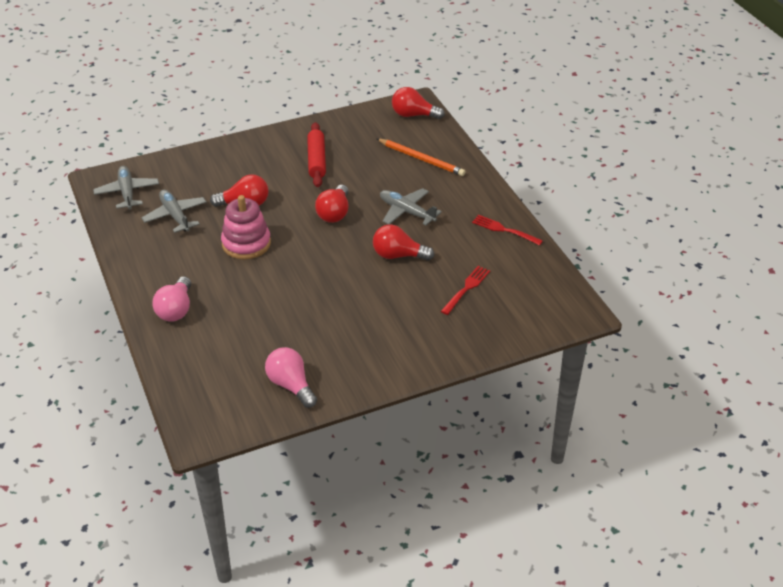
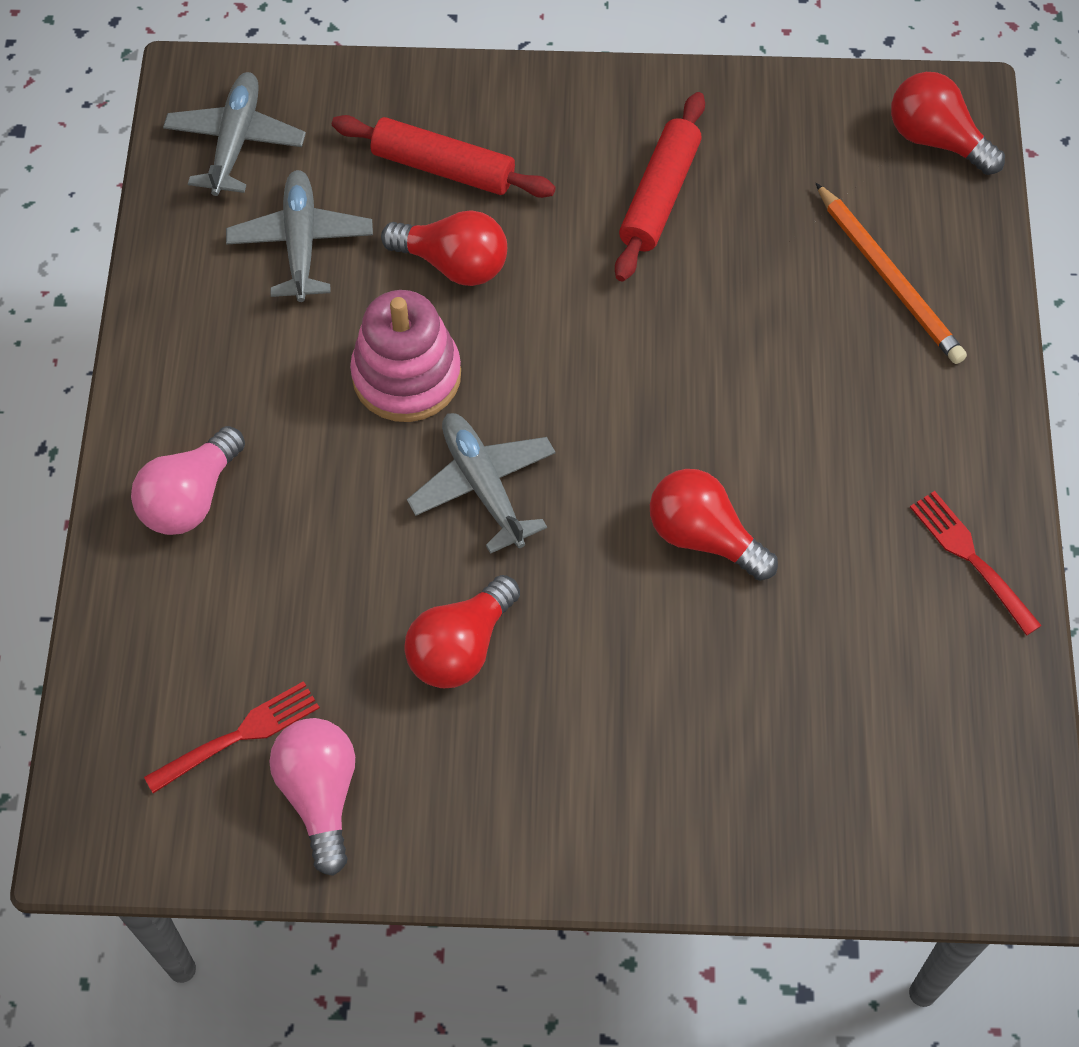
camera: 25 degrees right, 20 degrees up
(222, 176) = (443, 167): none -> red rolling pin
(334, 213) = (626, 363): red light bulb -> red light bulb (460, 647)
(406, 212) = (781, 419): grey plane -> grey plane (483, 485)
(466, 289) = (802, 691): red fork -> red fork (238, 736)

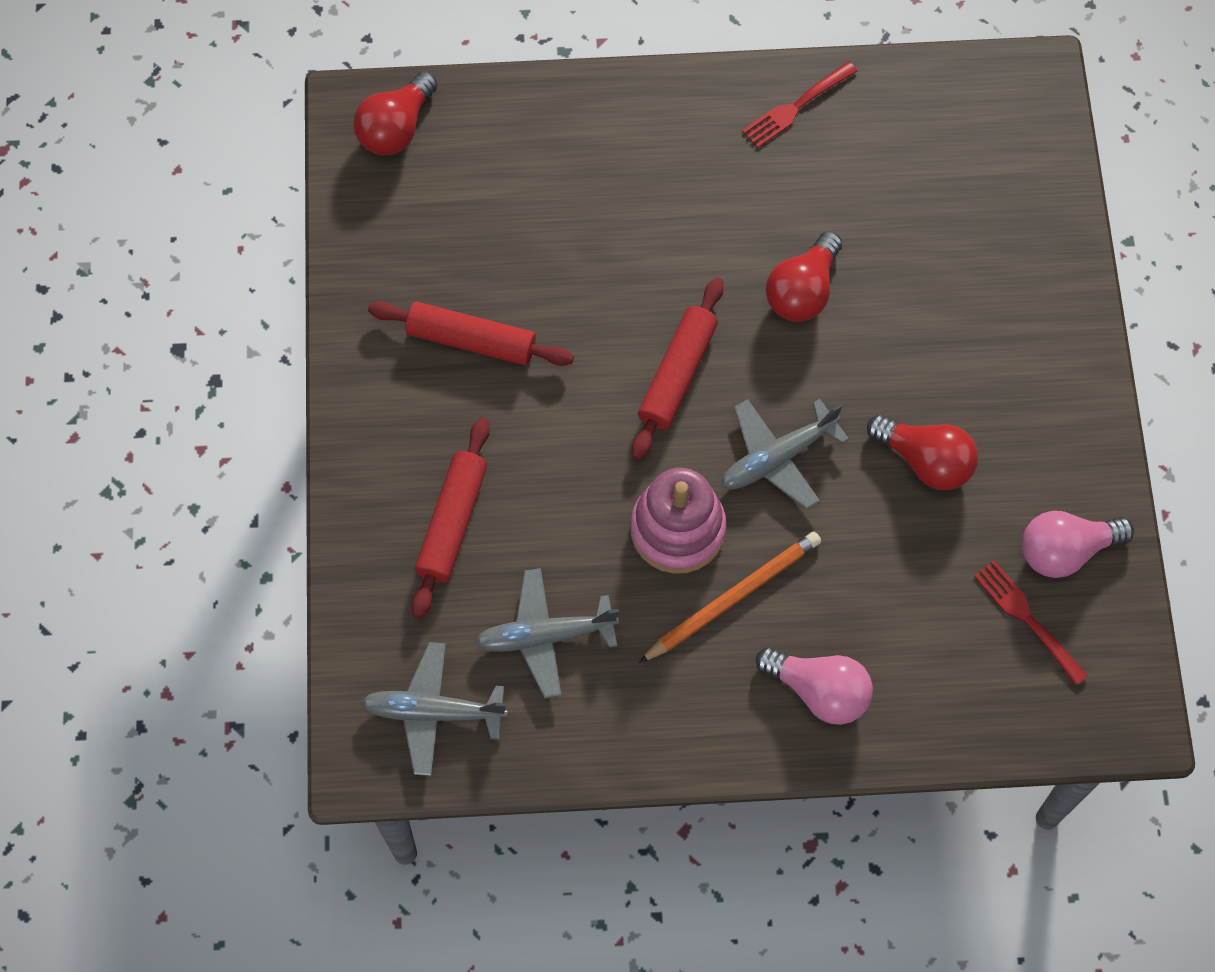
camera: 95 degrees left, 5 degrees up
(454, 263) = (557, 503): red light bulb -> none
(601, 392) = (677, 374): none -> red rolling pin
(889, 278) = (543, 163): orange pencil -> orange pencil (733, 597)

